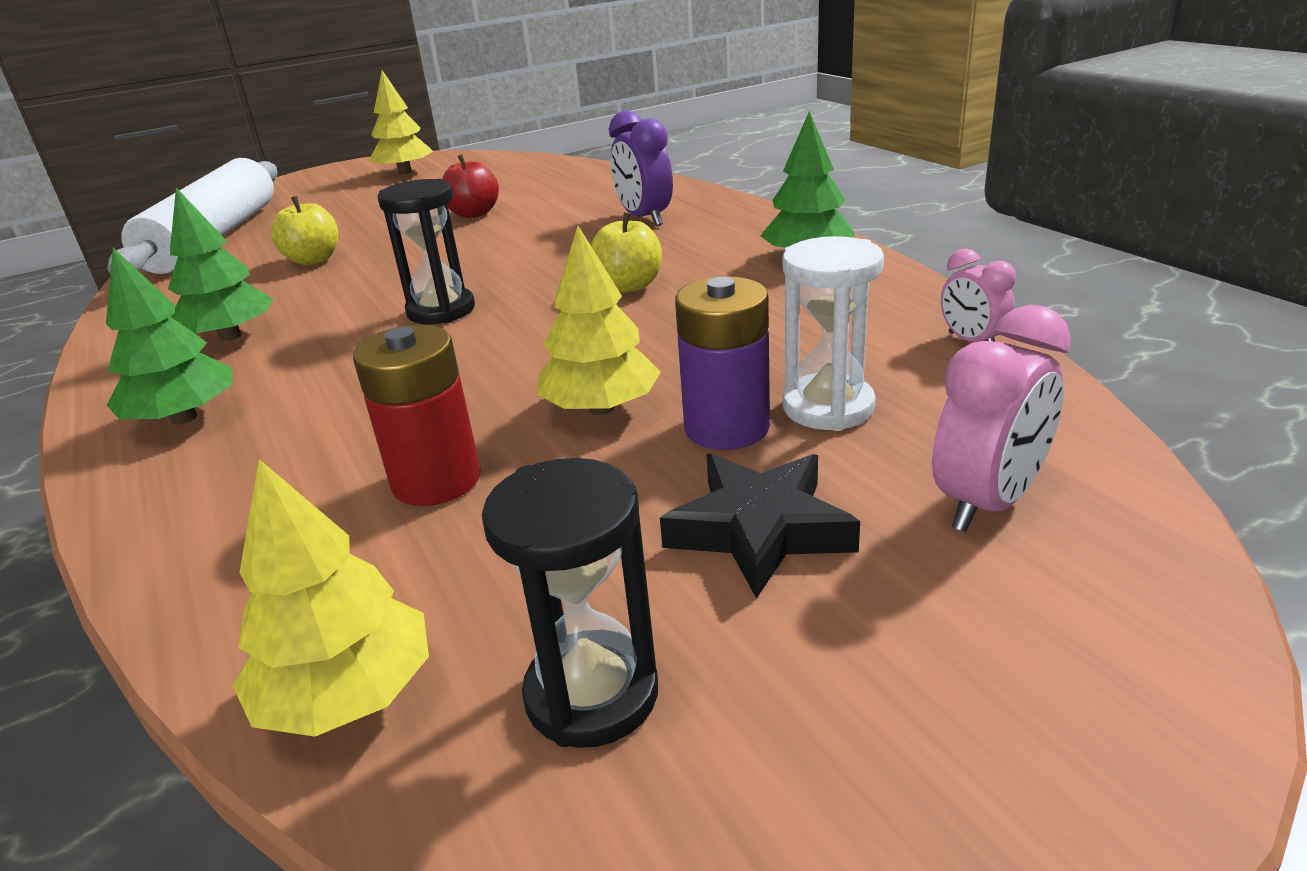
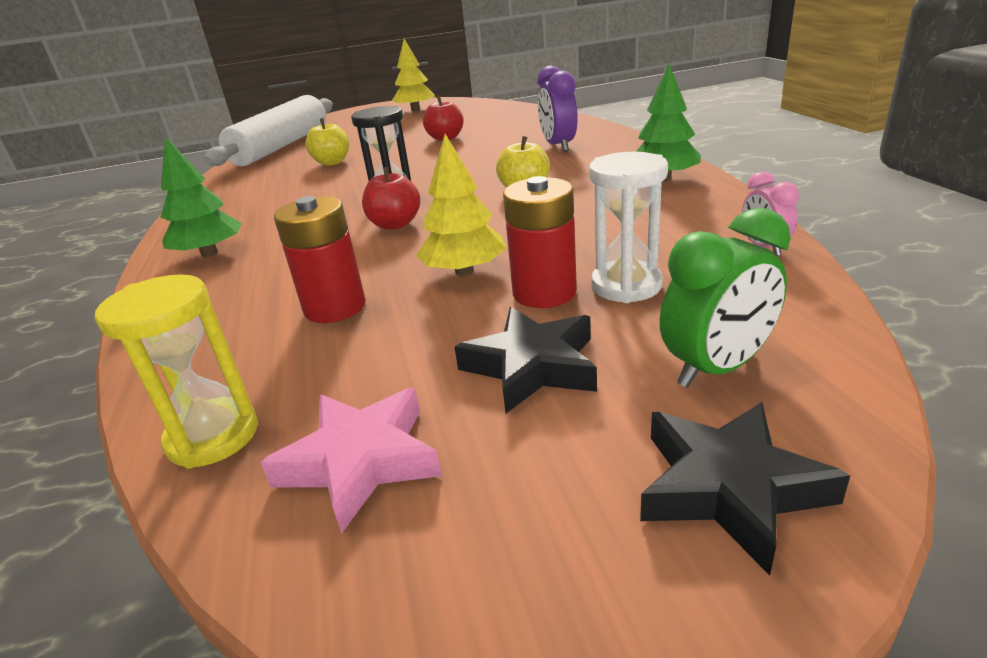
camera: 15 degrees right, 0 degrees up
(231, 336) = (260, 206): green tree -> none
(348, 695) = (213, 436): yellow tree -> yellow hourglass
(464, 349) = (395, 224): none -> red apple
(592, 694) = (361, 461): black hourglass -> pink star
(726, 428) = (544, 292): purple battery -> red battery
(988, 503) = (717, 368): pink clock -> green clock
(1069, 648) = (729, 488): none -> black star

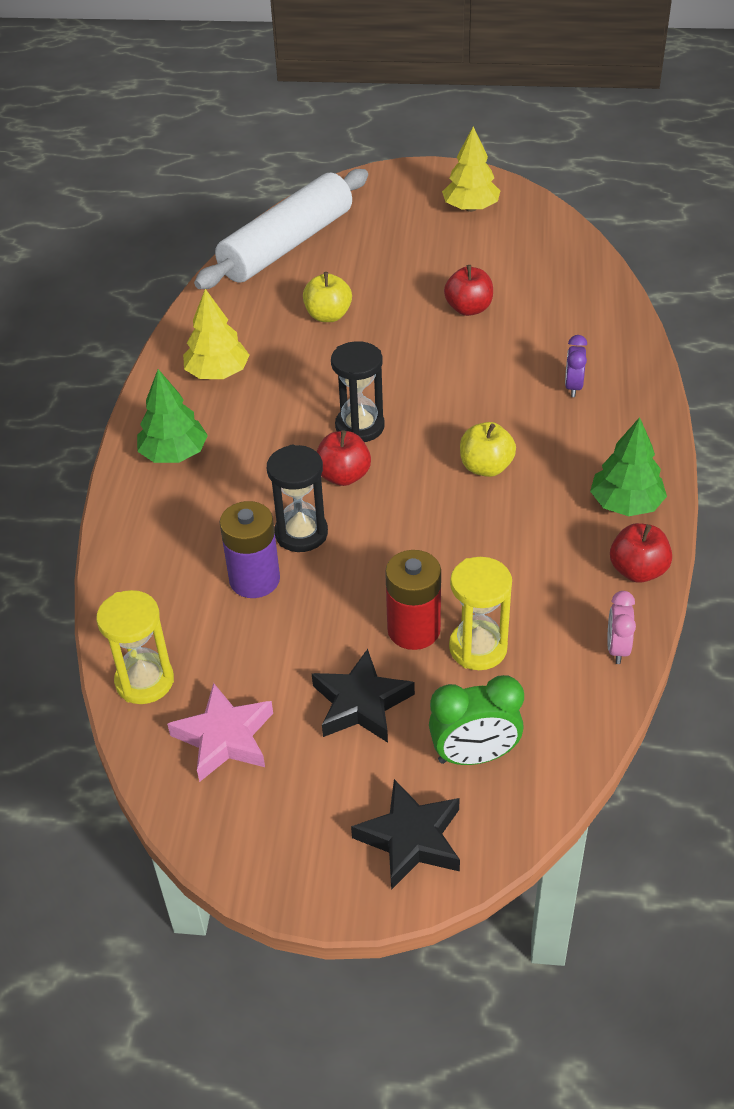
camera: 20 degrees right, 15 degrees up
(335, 307) = (254, 579): red battery -> purple battery
(372, 265) = (301, 533): none -> black hourglass
(464, 271) = (369, 575): yellow tree -> yellow tree (218, 373)
(558, 146) = (573, 387): purple clock -> purple clock, size x0.62
(626, 285) = (478, 648): white hourglass -> yellow hourglass
(719, 204) = (637, 571): none -> red apple

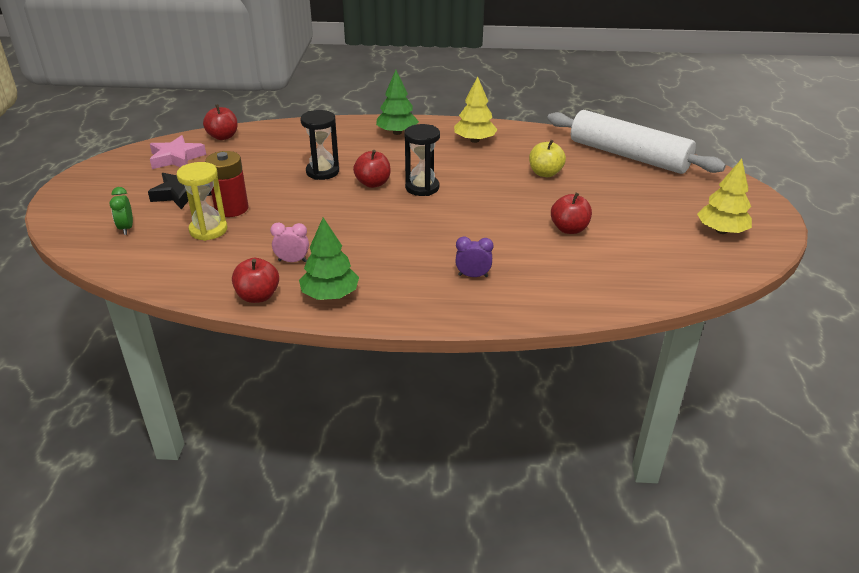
camera: 85 degrees right, 10 degrees down
(144, 681) = (223, 137): yellow hourglass -> red apple
(254, 579) = (287, 160): purple battery -> none
(411, 839) = (82, 209): black star -> none
(474, 756) = (126, 228): green clock -> green clock, size x0.62
(486, 467) = (377, 235): yellow apple -> none
(617, 648) = (187, 283): pink clock -> pink clock (292, 261)

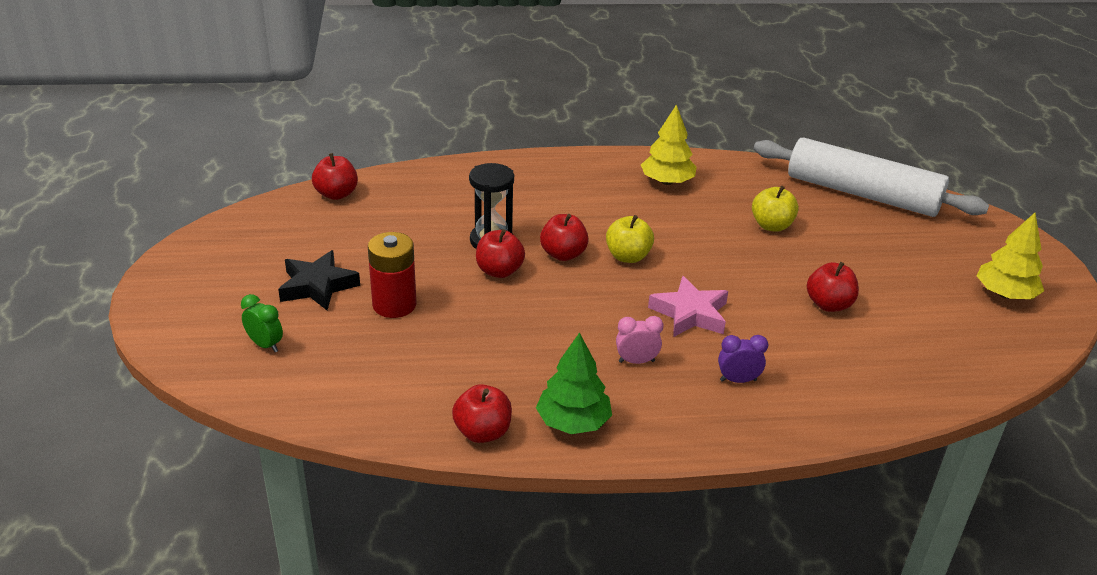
camera: 10 degrees left, 0 degrees up
(126, 228) = (265, 345): green clock -> green clock turned 150 degrees clockwise
(176, 158) = (286, 231): pink star -> pink star (690, 313)
(208, 230) = (377, 339): yellow hourglass -> none
(292, 261) = (506, 377): pink clock -> pink clock (636, 361)
(319, 191) = (499, 271): none -> red apple
(397, 132) = (564, 175): green tree -> none
(422, 188) = (628, 256): black hourglass -> yellow apple

